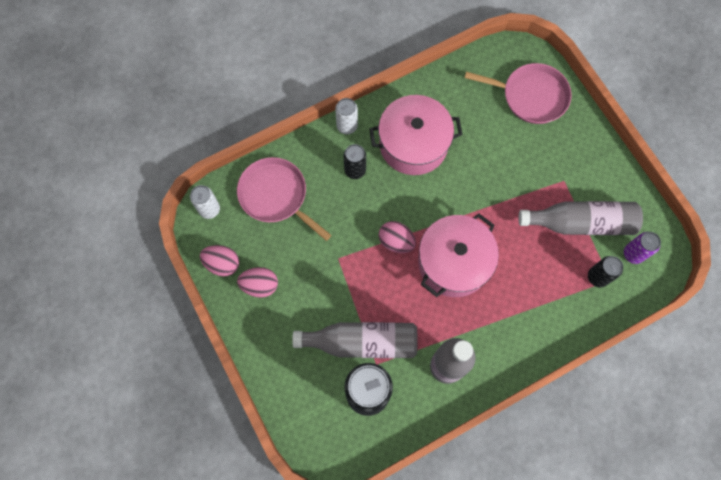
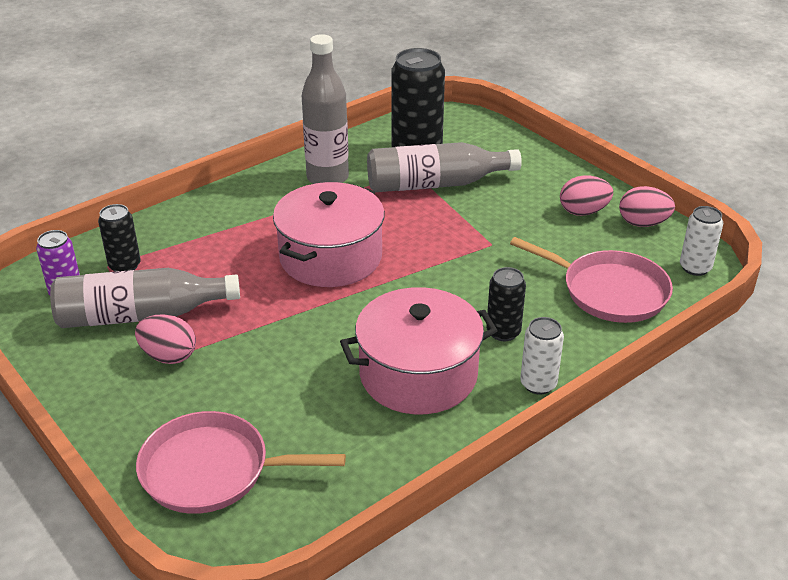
camera: 170 degrees right, 35 degrees down
(396, 241) = (416, 267): pink egg -> pink egg (169, 356)

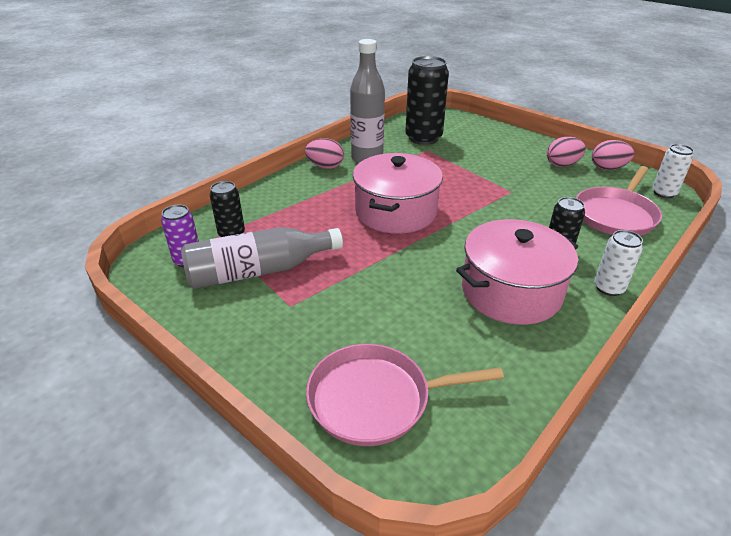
camera: 10 degrees left, 0 degrees up
(169, 356) = (295, 301): pink egg -> pink egg (325, 166)
(435, 184) = (448, 156): grey bottle -> none
(609, 291) = (615, 215): pink pan -> pink pan turned 105 degrees clockwise

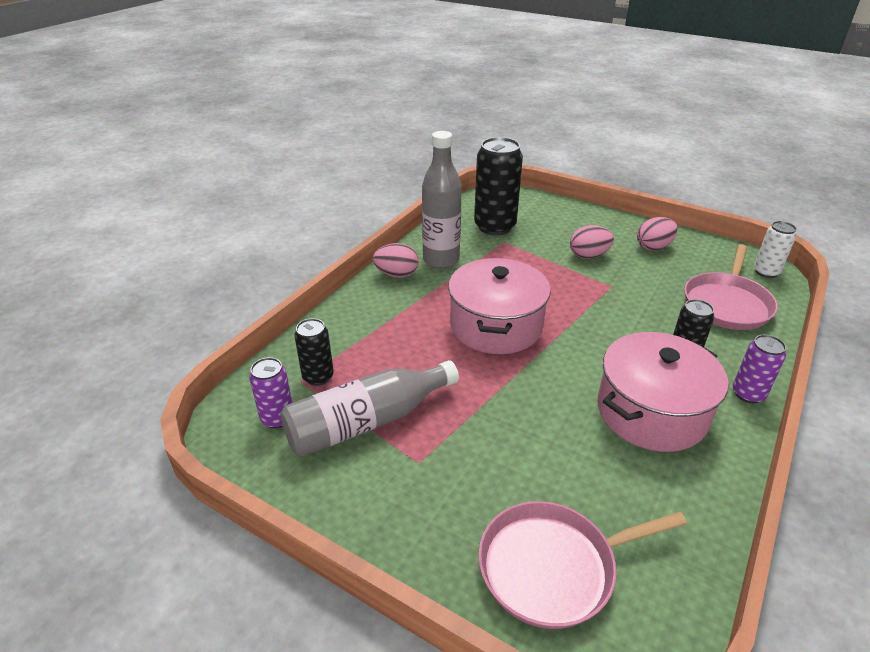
camera: 10 degrees left, 0 degrees up
(608, 168) = (701, 247): pink egg -> pink egg (588, 255)
(608, 288) = (748, 394): white can -> purple can

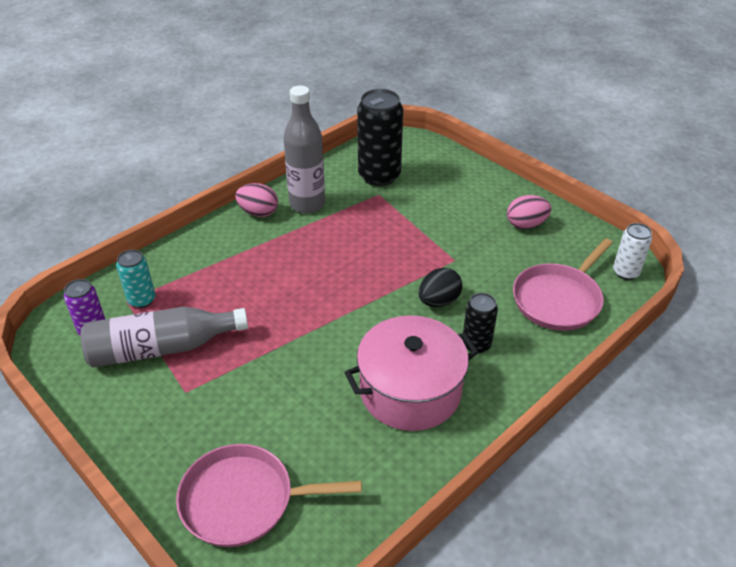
camera: 15 degrees right, 5 degrees up
(318, 377) = (142, 300): black can -> turquoise can
(496, 325) = (320, 280): pink pot -> none
(588, 255) = (453, 223): pink egg -> none
(622, 324) = (438, 301): none -> black egg
(748, 394) = (513, 393): purple can -> none

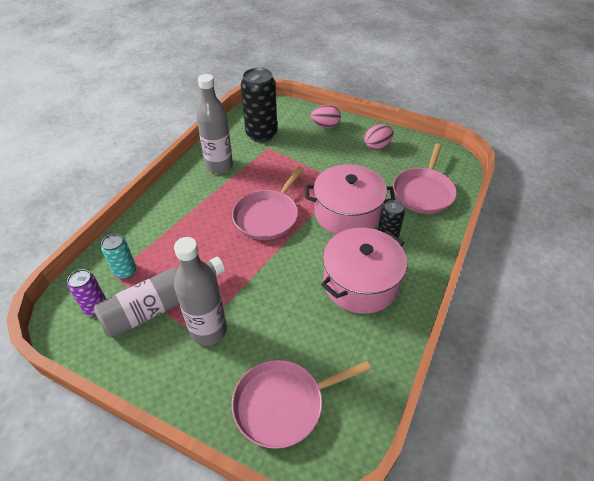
camera: 20 degrees left, 5 degrees up
(200, 392) = (208, 330): none -> grey bottle
(258, 212) = (185, 181): pink egg -> pink egg (325, 126)
(336, 278) = (268, 216): none -> pink pan
(438, 301) = (347, 213): black egg -> pink pot
(625, 272) = (454, 163): white can -> none

